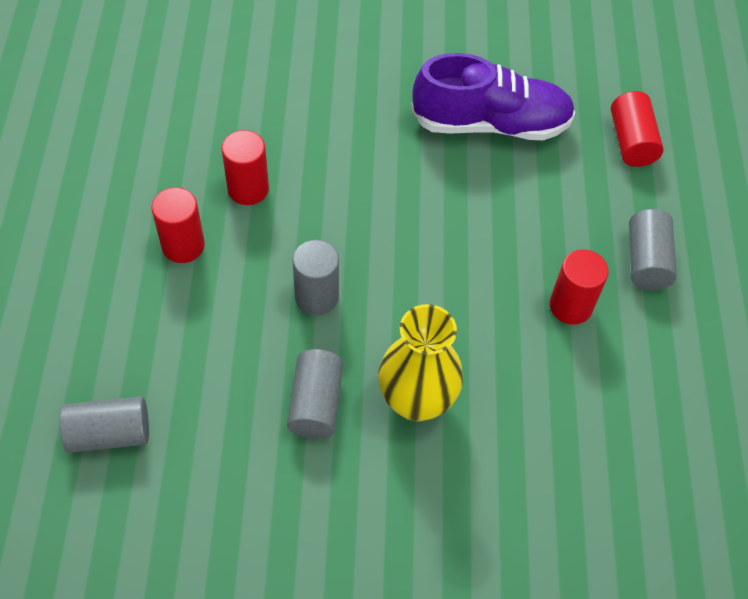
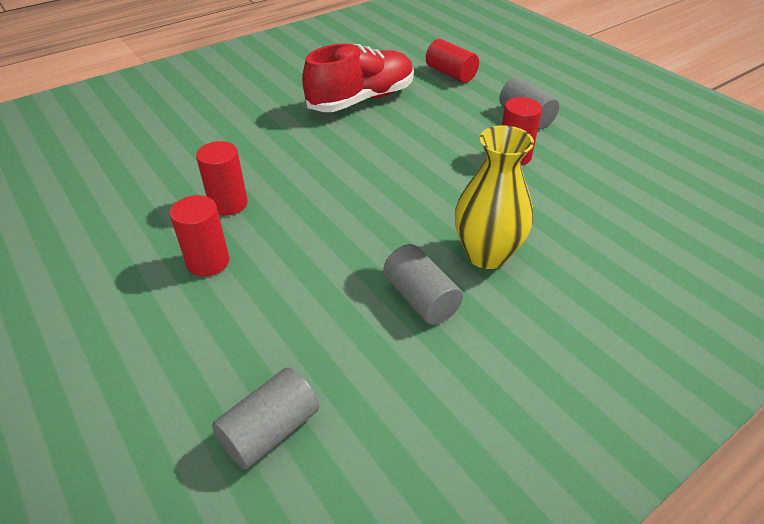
camera: 35 degrees left, 15 degrees down
(316, 297) = (349, 237): grey cylinder -> none
(490, 124) = (361, 100): purple shoe -> red shoe

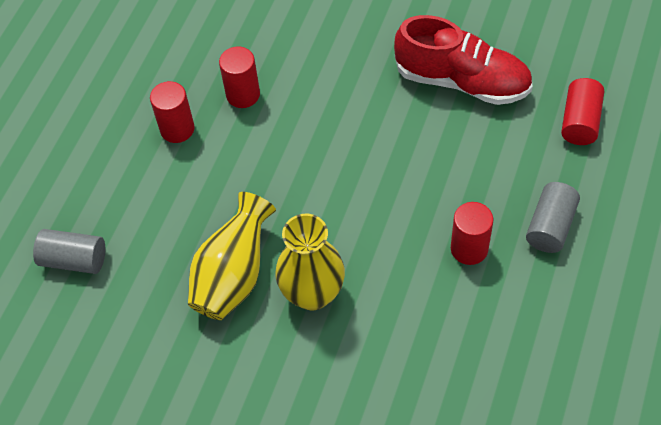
camera: 60 degrees right, 15 degrees up
(421, 298) = (233, 276): grey cylinder -> yellow vase

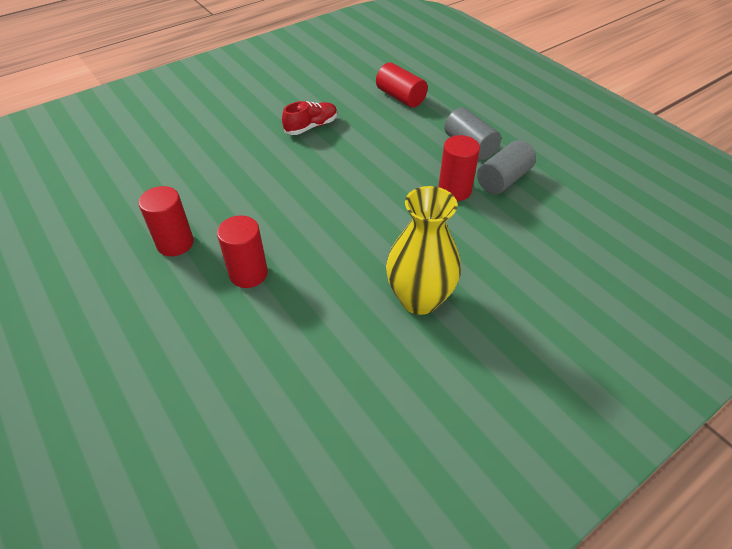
camera: 60 degrees left, 10 degrees down
(74, 260) = (201, 487): grey cylinder -> grey cylinder (503, 179)
(177, 129) = (152, 307): red cylinder -> red cylinder (248, 274)
(233, 276) = (353, 347): yellow vase -> none
(462, 81) = (311, 127): red shoe -> red shoe, size x0.51

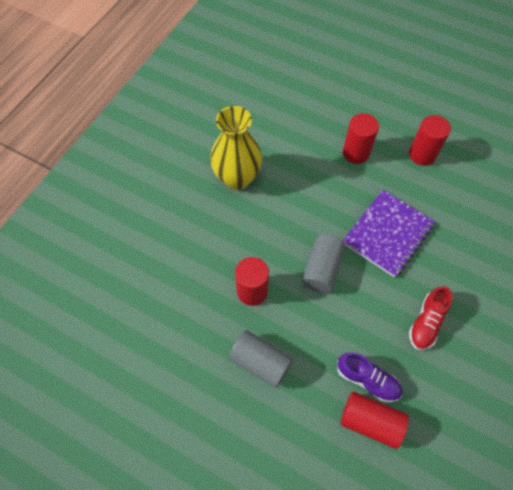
camera: 155 degrees right, 15 degrees up
(287, 189) = (387, 234): none -> purple notebook
(386, 114) = (367, 380): none -> purple shoe
(503, 179) = (214, 324): grey cylinder -> grey cylinder (321, 269)

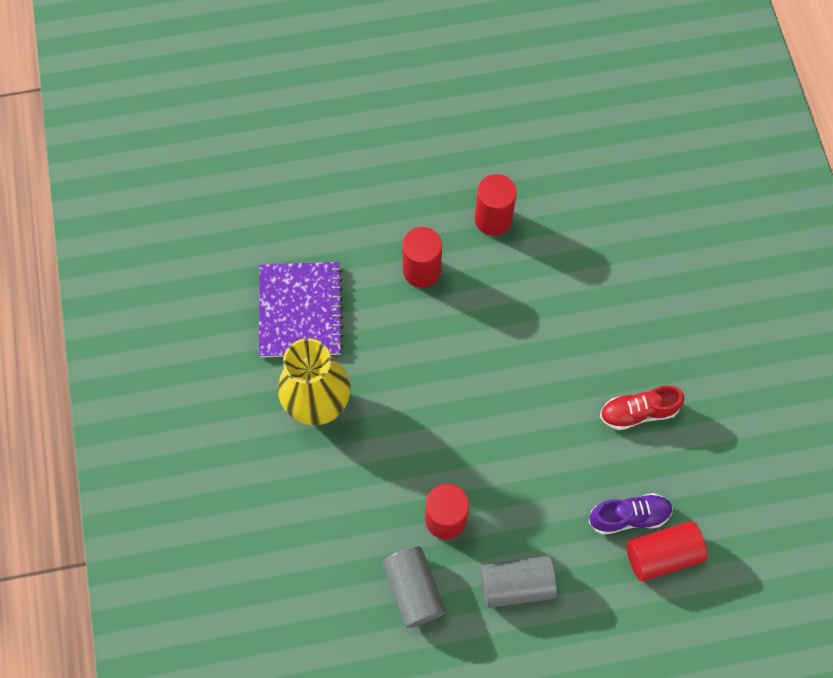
camera: 40 degrees left, 5 degrees up
(321, 269) = (495, 437): grey cylinder -> grey cylinder (413, 590)
(387, 234) = (529, 344): purple notebook -> purple notebook (300, 311)
(426, 322) = (638, 412): red shoe -> red shoe turned 90 degrees clockwise

